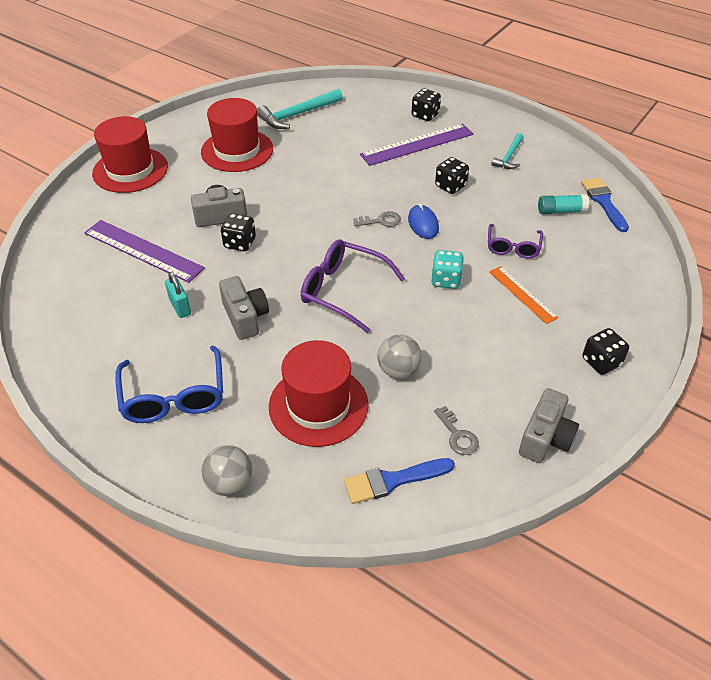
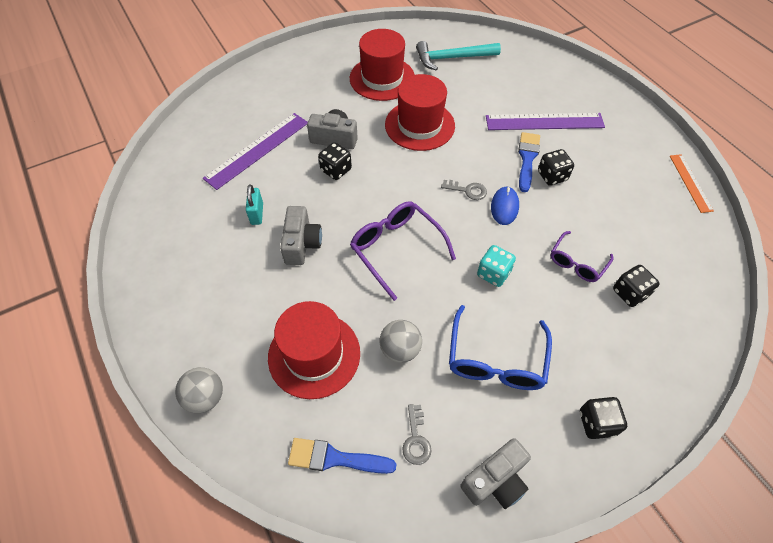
camera: 25 degrees right, 10 degrees up
(130, 170) = (288, 70): red hat -> red hat (419, 125)
(143, 250) = (257, 150): purple ruler -> purple ruler turned 75 degrees clockwise
(174, 397) = (207, 296): blue glasses -> blue glasses (496, 360)
(425, 115) = (569, 93): black dice -> black dice (630, 293)
(509, 157) = (627, 163): turquoise hammer -> none
(522, 294) = (558, 317): orange ruler -> orange ruler (690, 182)
(561, 211) = (647, 240): turquoise glue stick -> none
(603, 202) = (698, 246): blue brush -> blue brush (527, 158)

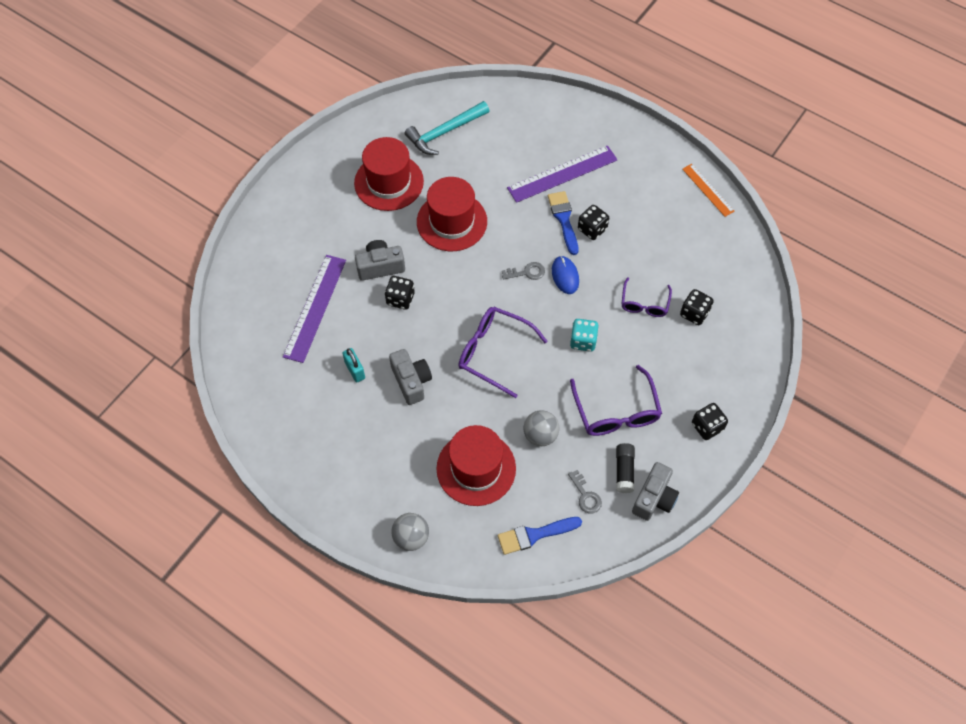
camera: 25 degrees left, 5 degrees up
(474, 430) = (624, 471): none -> black glue stick
(496, 360) = (616, 411): blue glasses -> purple glasses

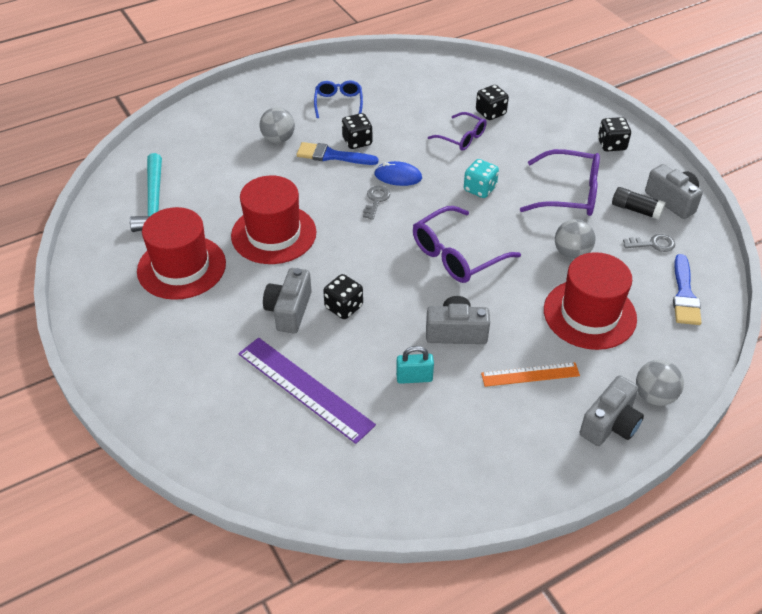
camera: 65 degrees left, 15 degrees down
(370, 513) = (610, 424): none -> grey camera
(562, 174) = (278, 139): purple ruler -> grey ball
(636, 194) = (338, 103): none -> blue glasses
(708, 190) = (366, 62): orange ruler -> orange ruler (530, 374)

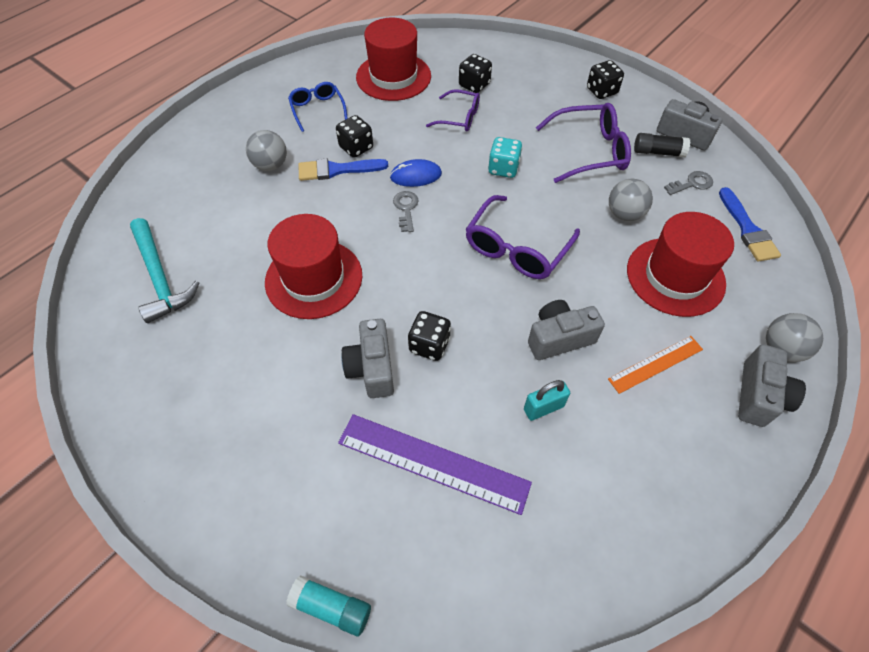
camera: 20 degrees left, 10 degrees up
(181, 267) = (225, 351): red hat -> red hat (393, 77)
(184, 456) = (331, 607): none -> turquoise glue stick

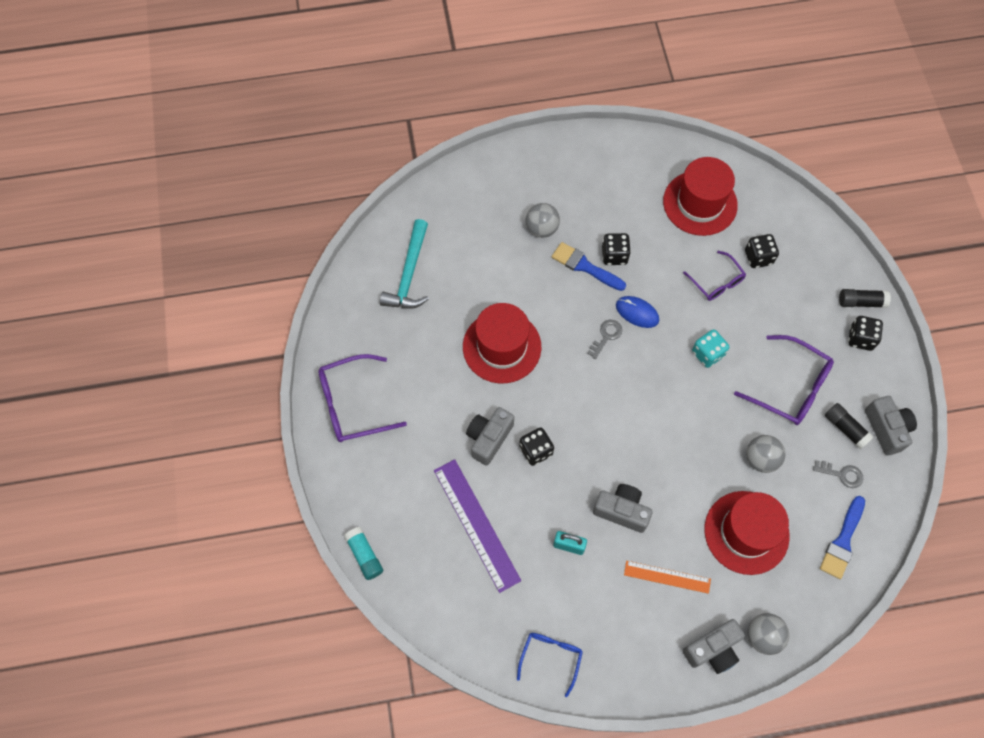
camera: 40 degrees right, 10 degrees up
(317, 109) = (614, 197): blue glasses -> blue glasses (551, 657)
(516, 248) = (655, 426): purple glasses -> purple glasses (352, 404)
(576, 70) = (861, 302): none -> black glue stick

